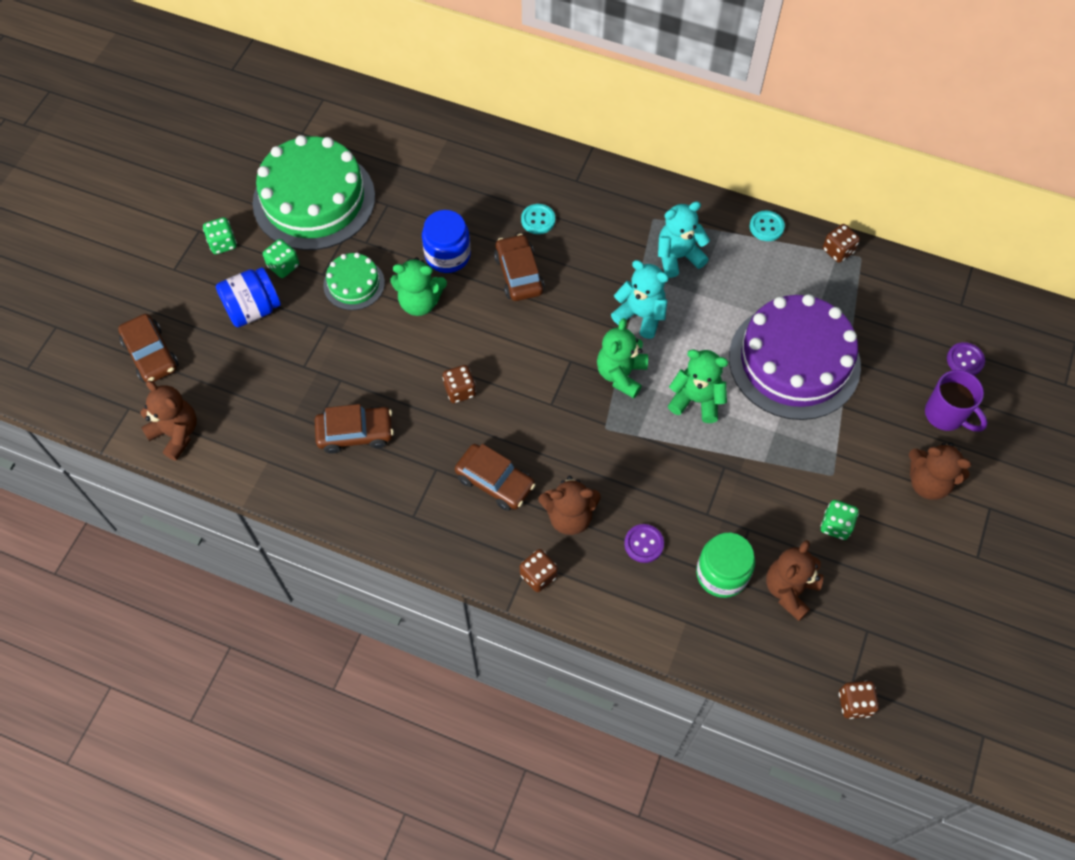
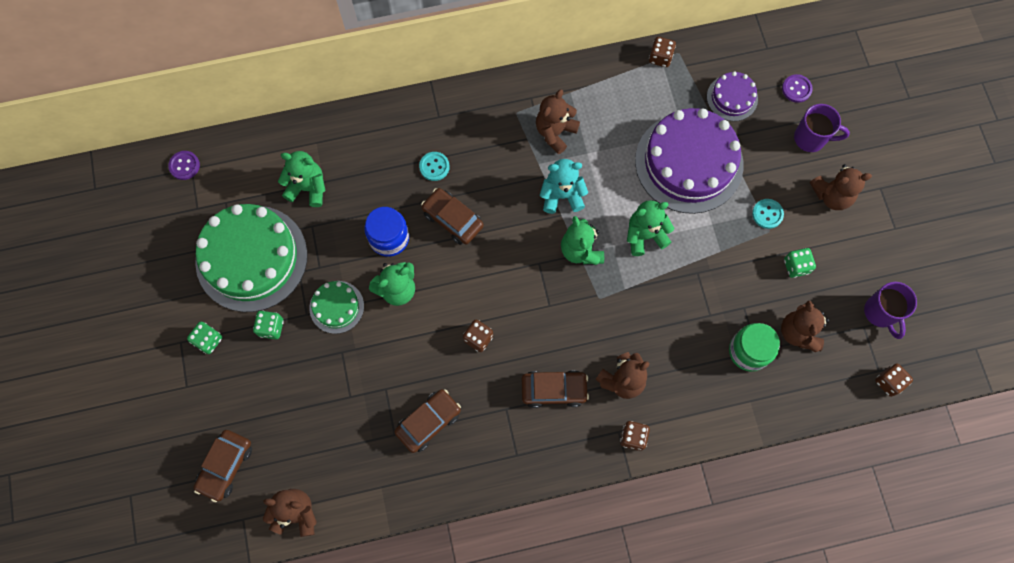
camera: 35 degrees left, 10 degrees up
(151, 355) = (225, 466): brown car -> brown car turned 90 degrees clockwise
(253, 309) = (275, 378): blue jar -> none
(409, 172) = (308, 188): none -> green teddy bear
(644, 544) = (685, 365): purple button -> purple button (184, 166)
(678, 257) = (555, 132): turquoise teddy bear -> brown teddy bear
(766, 227) = (599, 69): turquoise button -> turquoise button (767, 214)
(887, 329) = (732, 98): none -> purple cake
(897, 629) = (880, 313): none -> purple mug

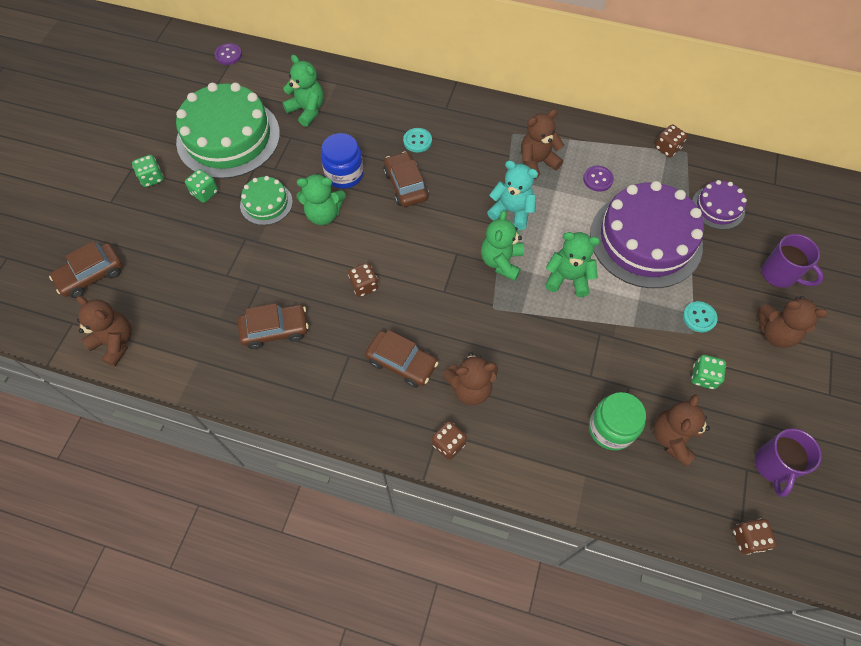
camera: 30 degrees right, 10 degrees down
(796, 89) = (786, 228): purple button -> purple button (598, 179)

